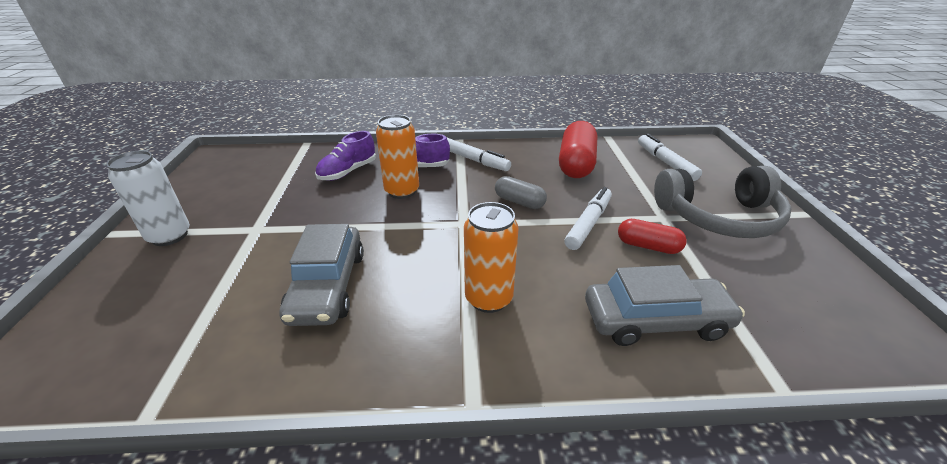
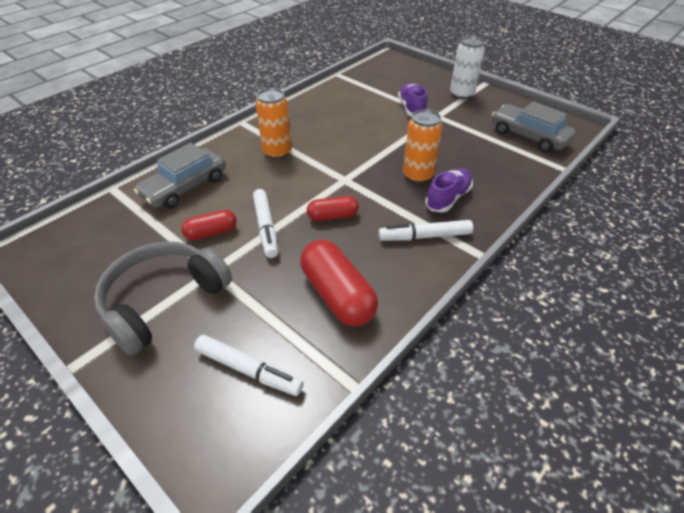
camera: 135 degrees right, 10 degrees up
(328, 286) = (355, 119): grey car -> grey car (528, 136)
(348, 172) = (479, 167): purple shoe -> purple shoe (411, 109)
(519, 202) = (333, 216): grey capsule -> red capsule

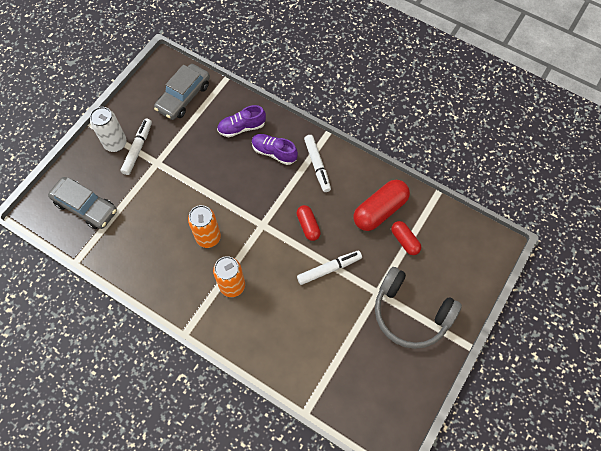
camera: 100 degrees left, 20 degrees up
(185, 187) = (293, 348): grey car -> grey car (86, 207)
(211, 232) = (342, 306): red capsule -> red capsule (404, 241)
(249, 369) = (443, 247): white marker -> white marker (138, 149)
(411, 109) = (146, 184): purple shoe -> purple shoe (242, 127)
(418, 176) = (250, 173): orange can -> orange can (208, 237)

